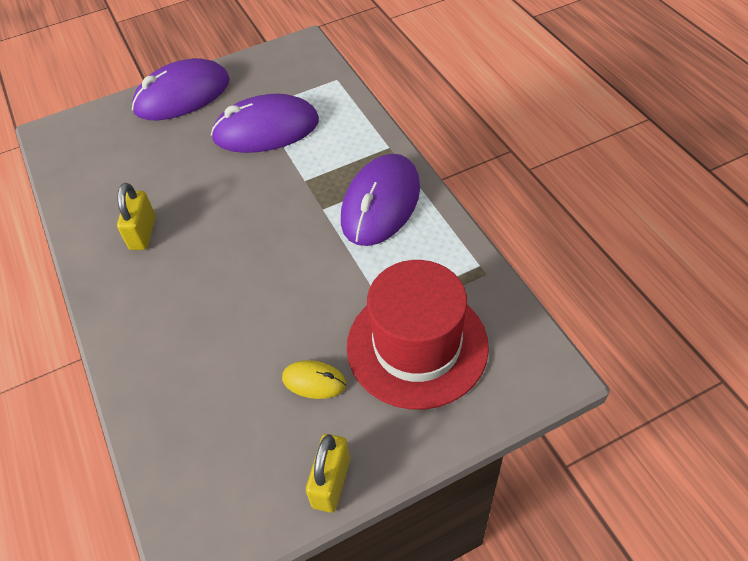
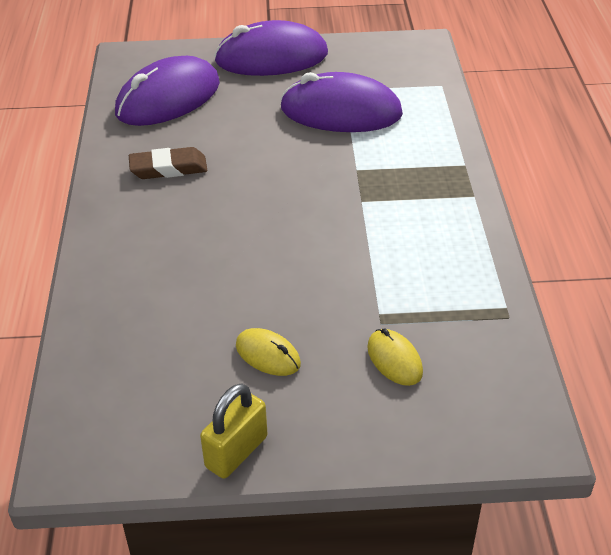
camera: 20 degrees right, 10 degrees down
(143, 233) = (168, 168): yellow padlock -> brown eraser
(381, 203) = (427, 215): purple mouse -> purple mouse (168, 98)
(417, 346) = (394, 360): red hat -> yellow mouse

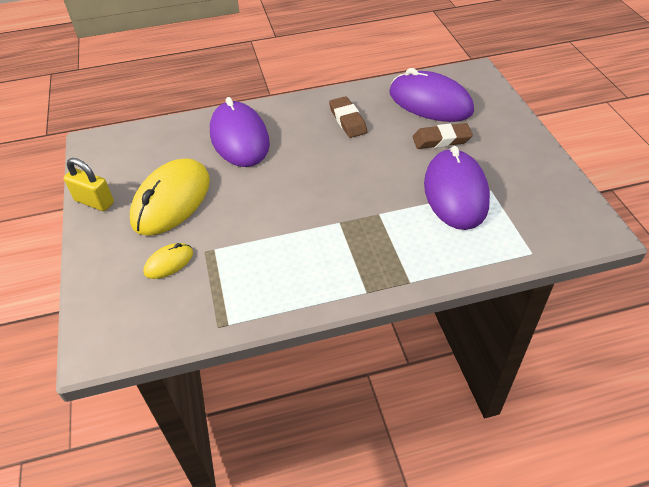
camera: 80 degrees right, 5 degrees up
(246, 104) = (441, 140): none -> brown eraser
(268, 355) = (171, 200): yellow mouse -> yellow mouse, size x2.15
(271, 58) = (515, 141): purple mouse -> purple mouse (239, 138)

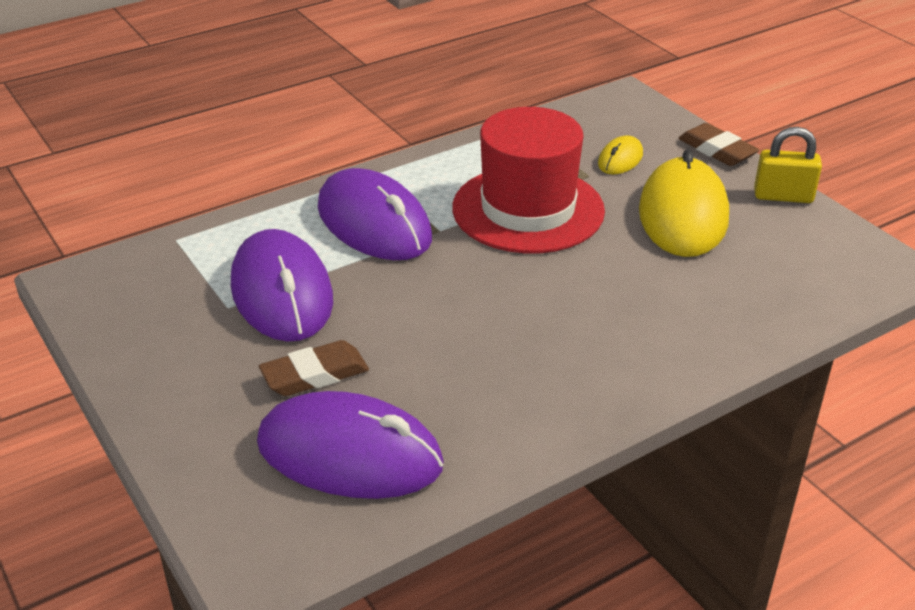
camera: 160 degrees right, 10 degrees down
(239, 138) = (667, 313): purple mouse -> purple mouse (374, 223)
(269, 227) = (528, 209): none -> red hat
(347, 120) = (499, 381): brown eraser -> brown eraser (717, 150)

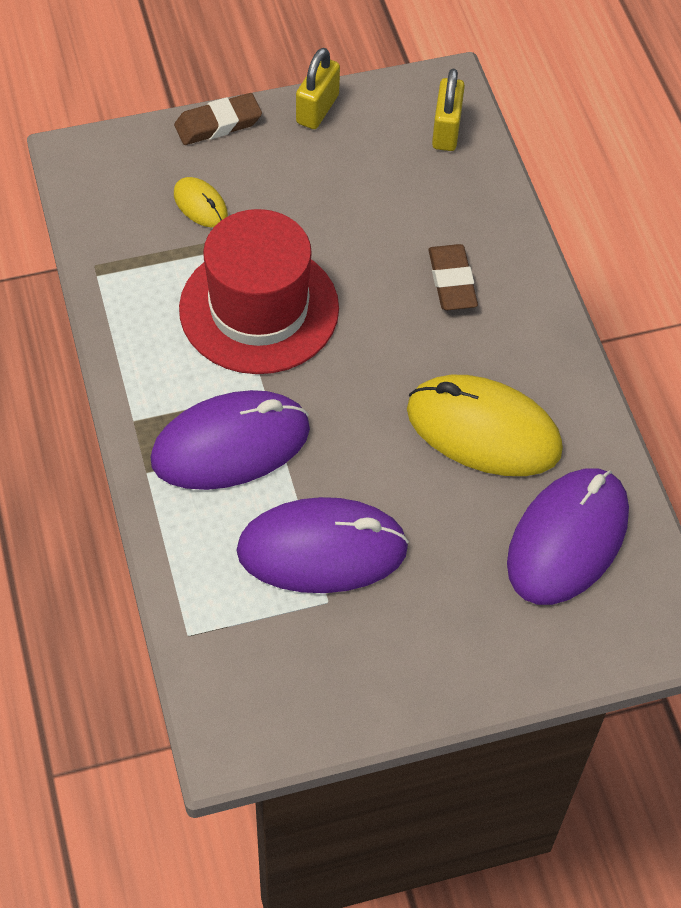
camera: 75 degrees left, 20 degrees up
(315, 374) = (457, 545): brown eraser -> brown eraser (452, 281)
(683, 214) = (317, 193): yellow mouse -> yellow mouse (483, 430)
(830, 276) = (446, 130): none -> yellow padlock

